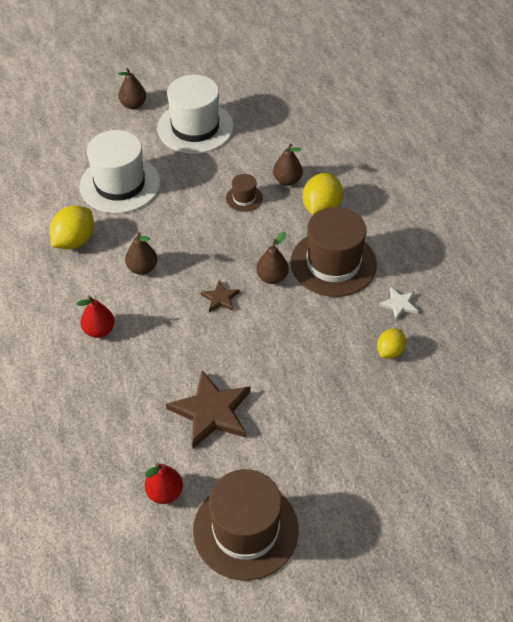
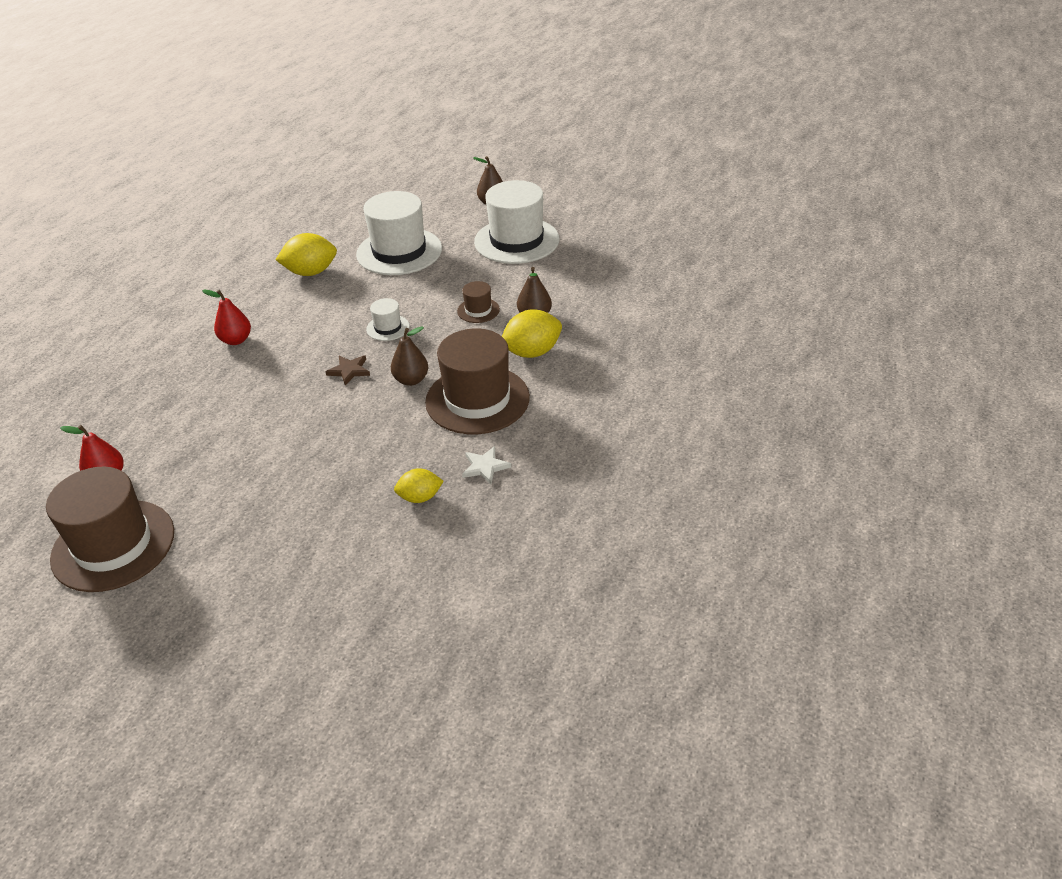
camera: 45 degrees right, 10 degrees down
(142, 268) = (327, 316): brown pear -> none
(200, 249) = (388, 328): none -> white hat
(211, 412) = (220, 445): brown star -> none

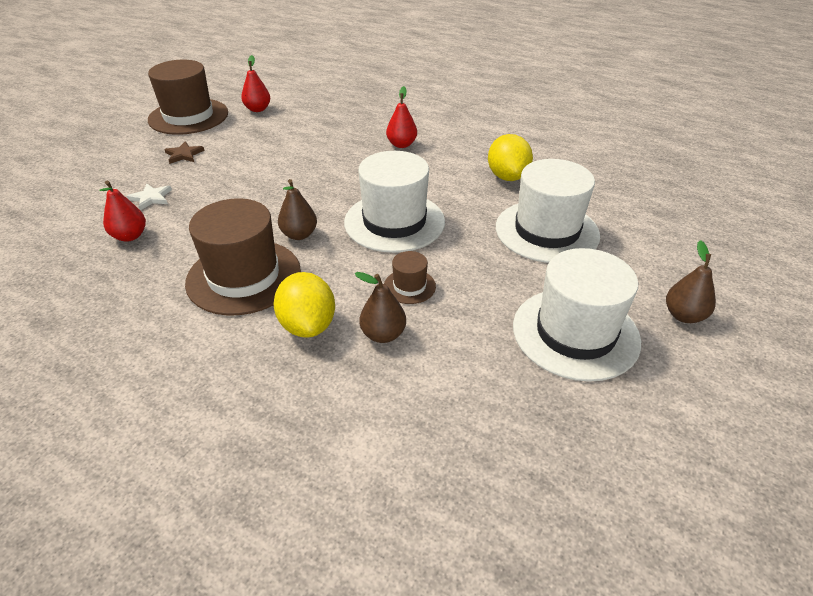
camera: 95 degrees right, 0 degrees up
(349, 371) = (331, 200): brown star -> brown star (184, 154)
(388, 328) = (394, 222): white hat -> white hat, size x2.20
(420, 497) = (130, 236): yellow lemon -> red pear
(485, 467) = (139, 276): white star -> white star (151, 198)

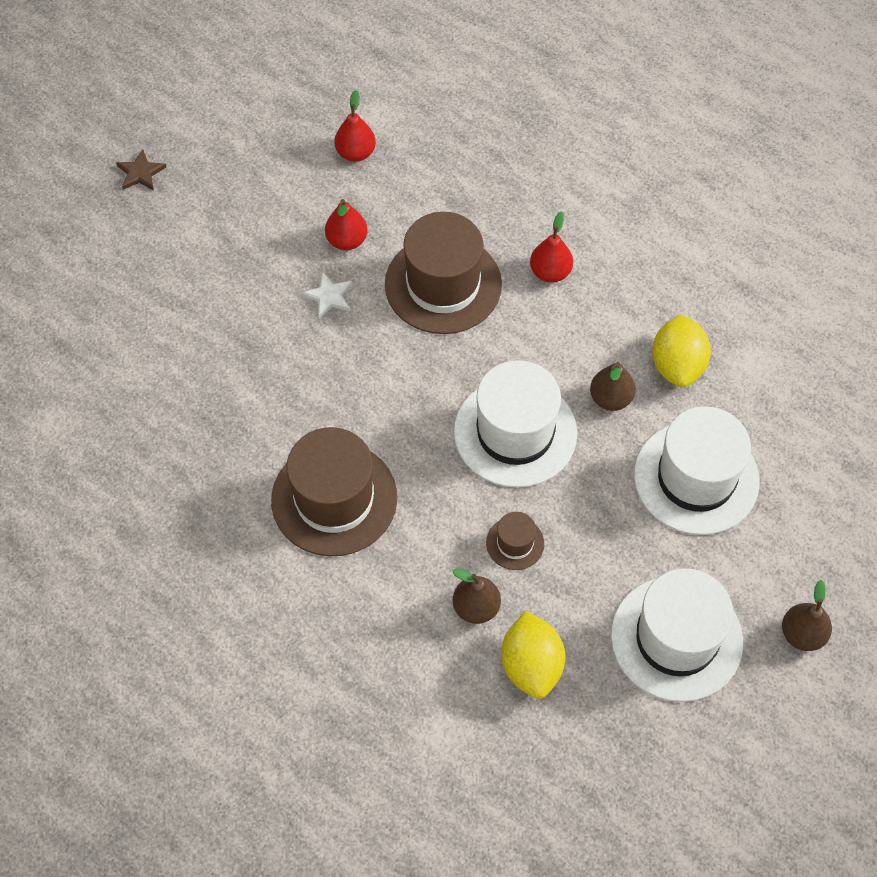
camera: 10 degrees right, 20 degrees up
(130, 236) = (203, 410): red pear -> red pear (347, 240)
(151, 198) = (221, 341): white star -> white star (329, 296)
(184, 154) = (256, 252): brown star -> brown star (140, 173)
(188, 116) = (257, 158): brown hat -> brown hat (443, 284)
(299, 235) = (399, 438): brown pear -> brown pear (610, 398)
(308, 325) = (400, 582): yellow lemon -> yellow lemon (531, 665)

